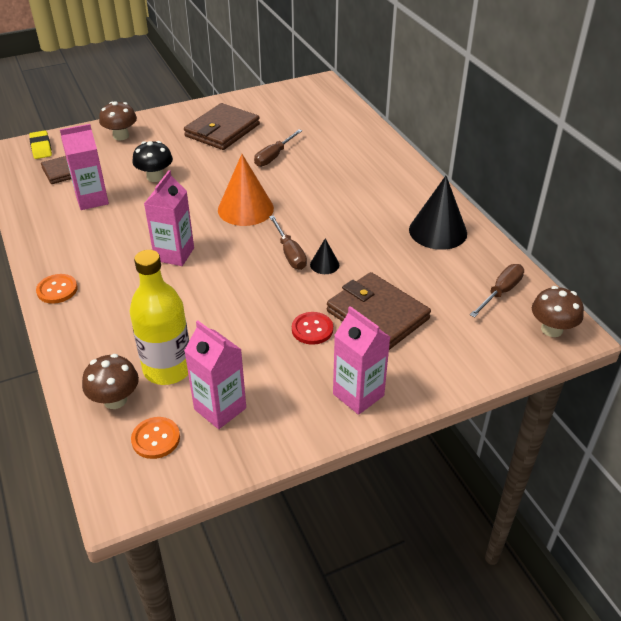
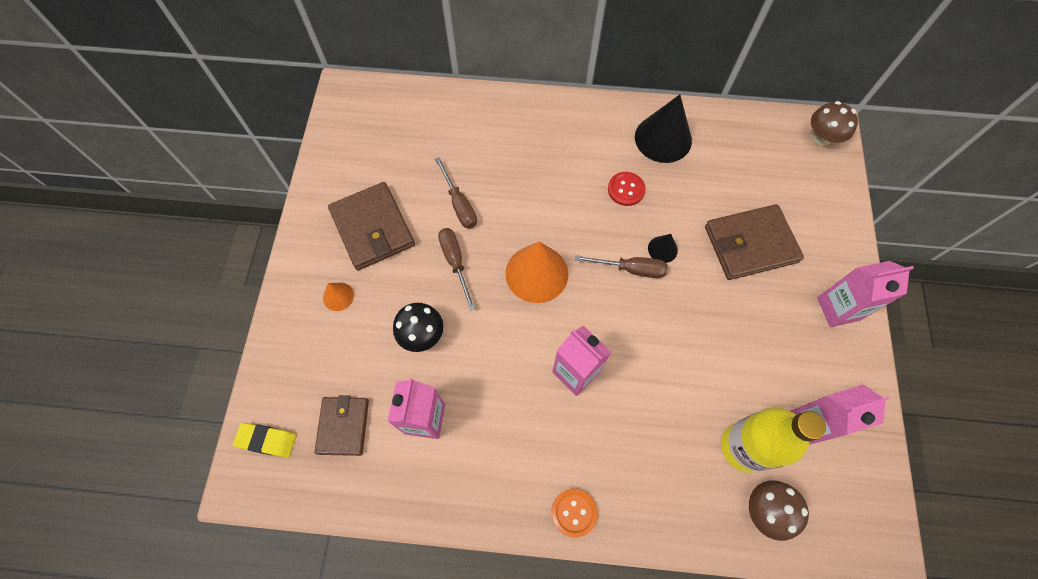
camera: 60 degrees left, 25 degrees up
(121, 136) = (307, 338): brown mushroom -> none
(156, 439) = (828, 492): orange button -> none
(159, 136) = (338, 296): none -> orange cone
(312, 329) = (745, 303): red button -> red button (626, 189)
(500, 292) = (764, 143): brown screwdriver -> brown screwdriver (455, 262)

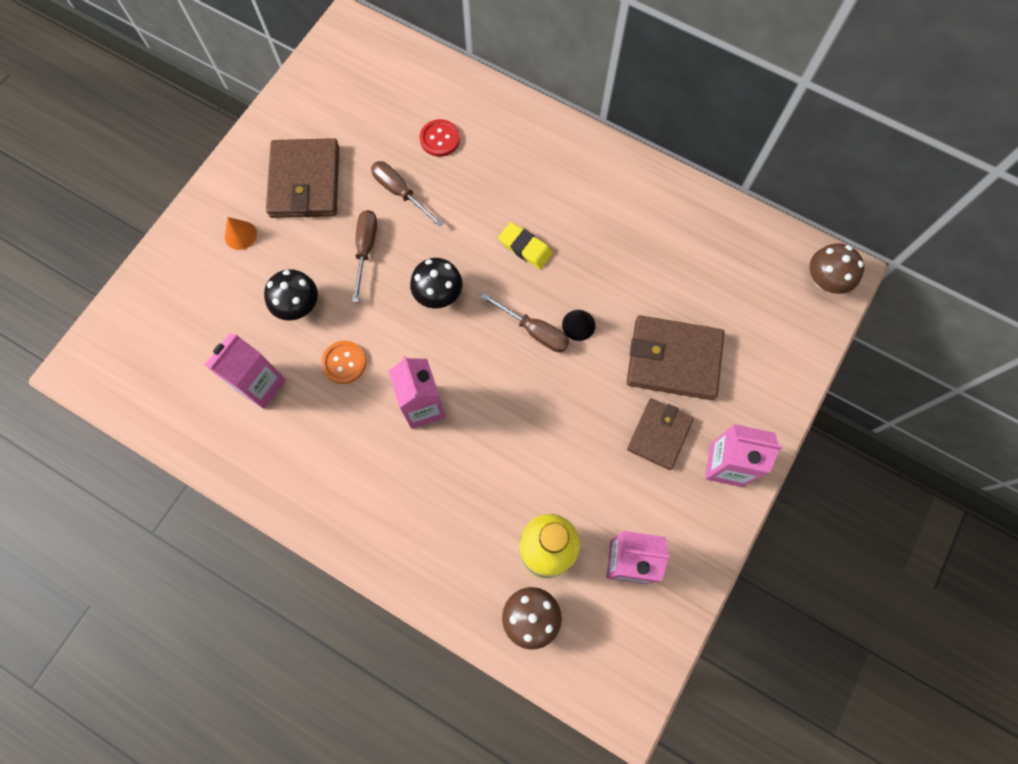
camera: 25 degrees right, 5 degrees up
(267, 440) = (115, 340): yellow eraser -> yellow eraser (525, 248)
(343, 426) = (186, 358): brown wallet -> brown wallet (659, 435)
(459, 204) = (400, 192): brown screwdriver -> brown screwdriver turned 135 degrees clockwise
(536, 273) = (438, 294): orange cone -> black mushroom
(574, 512) = (350, 532): orange button -> orange button (344, 363)
(626, 189) = (576, 247): red button -> red button (440, 139)
(663, 138) = (647, 209): black cone -> none

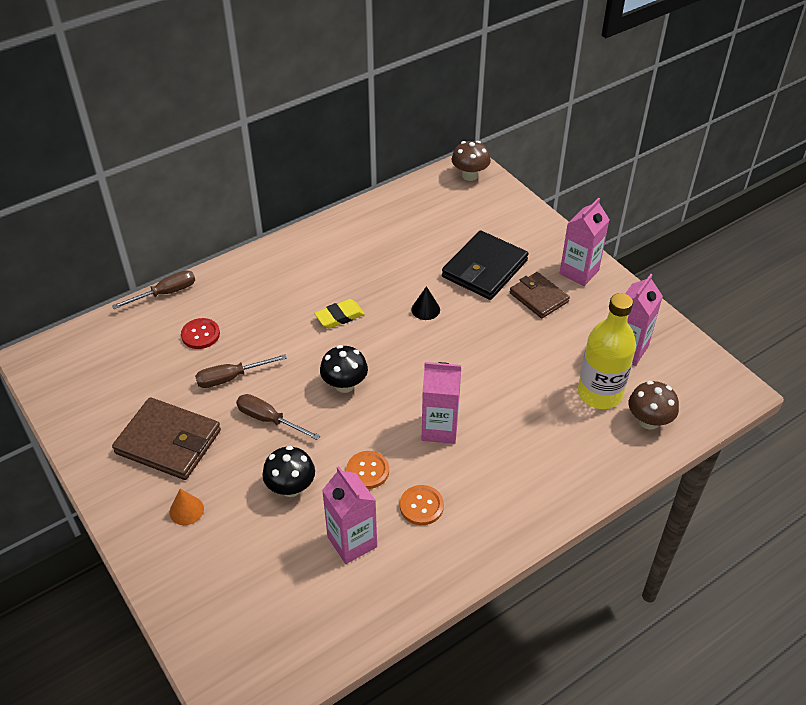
camera: 65 degrees left, 25 degrees down
(324, 428) = (421, 506): none -> orange button
(534, 331) = (414, 336): brown screwdriver -> brown screwdriver (165, 293)
(673, 360) = (484, 269): brown wallet -> black wallet

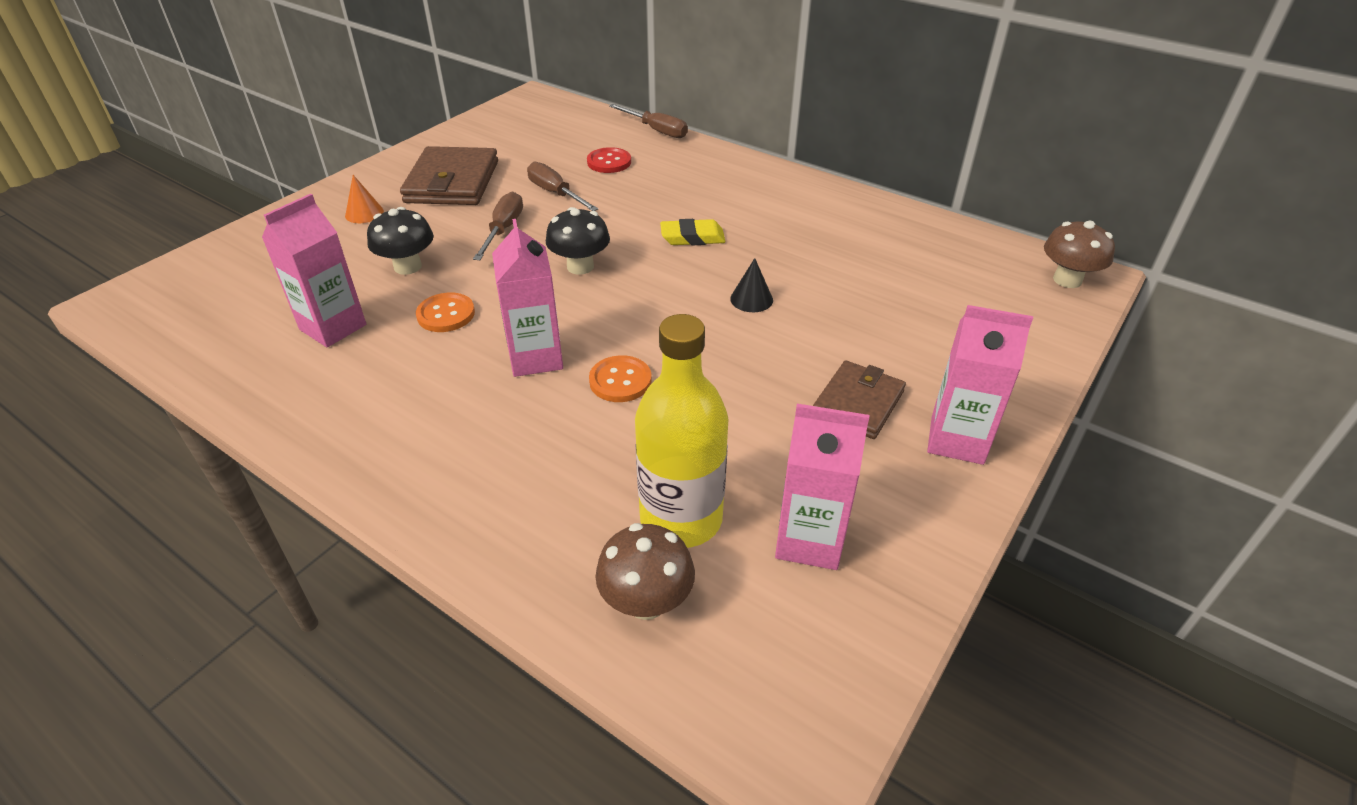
camera: 70 degrees right, 5 degrees down
(339, 317) = (692, 237): yellow eraser -> yellow eraser turned 45 degrees counterclockwise
(421, 506) = (397, 370): orange button -> orange button (620, 381)
(484, 269) = (876, 335): black wallet -> none

